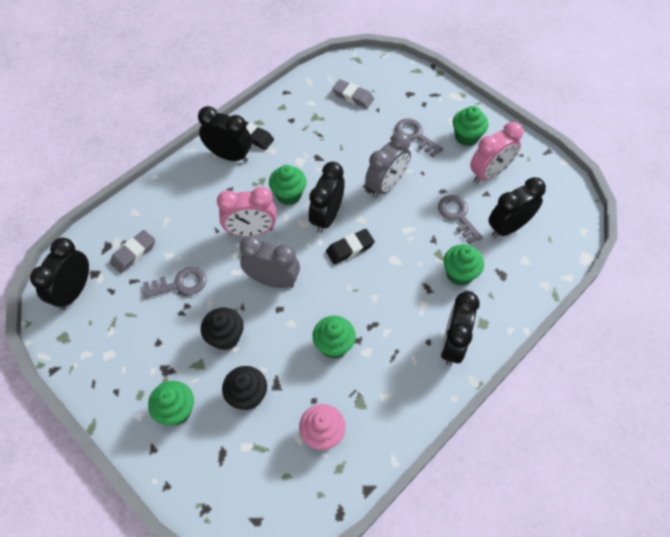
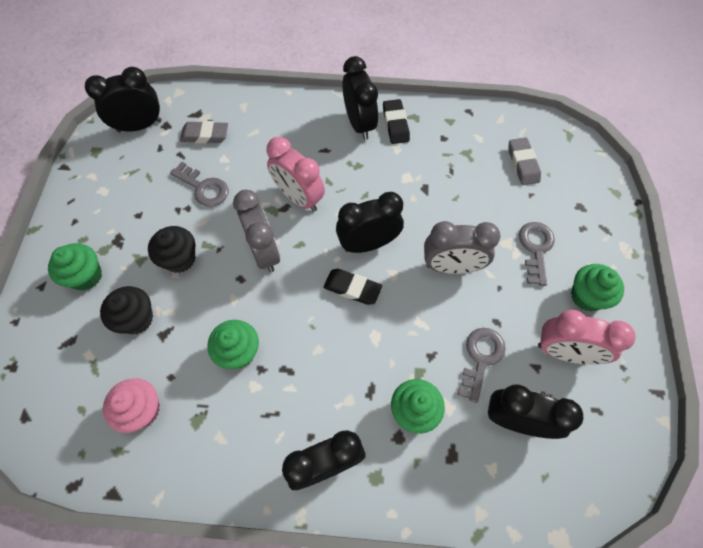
camera: 50 degrees right, 5 degrees up
(289, 195) = (363, 196): green cupcake -> none

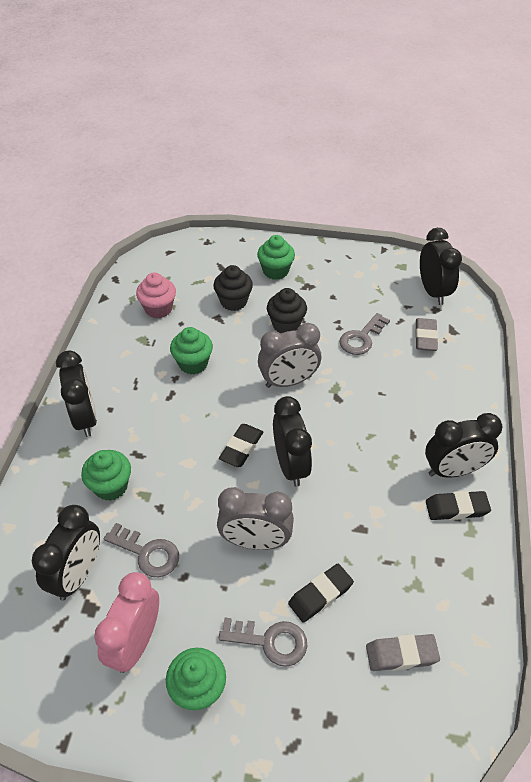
camera: 95 degrees right, 15 degrees down
(299, 198) = (349, 409): pink clock -> none
(452, 267) = (255, 541): grey clock -> grey clock turned 90 degrees counterclockwise
(489, 215) = (320, 595): none -> black eraser

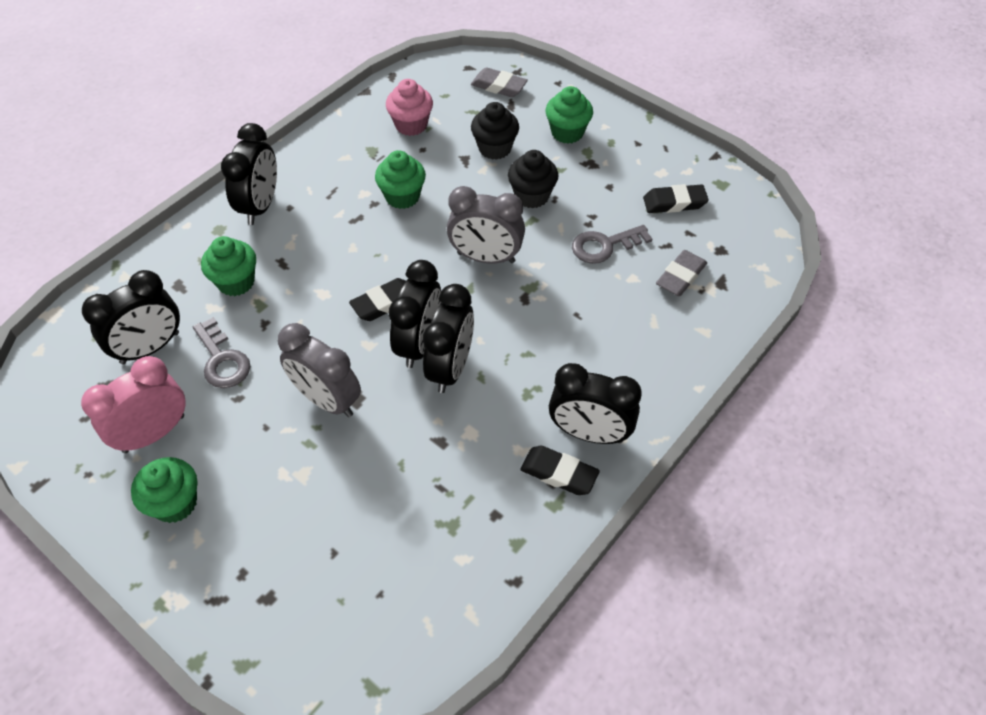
camera: 30 degrees right, 5 degrees up
(270, 641) = (268, 498): grey key -> none
(320, 595) = (349, 482): black eraser -> black eraser (674, 203)
(401, 654) = (381, 580): grey eraser -> grey eraser (499, 86)
(433, 292) = (735, 228): black clock -> black clock (451, 368)

